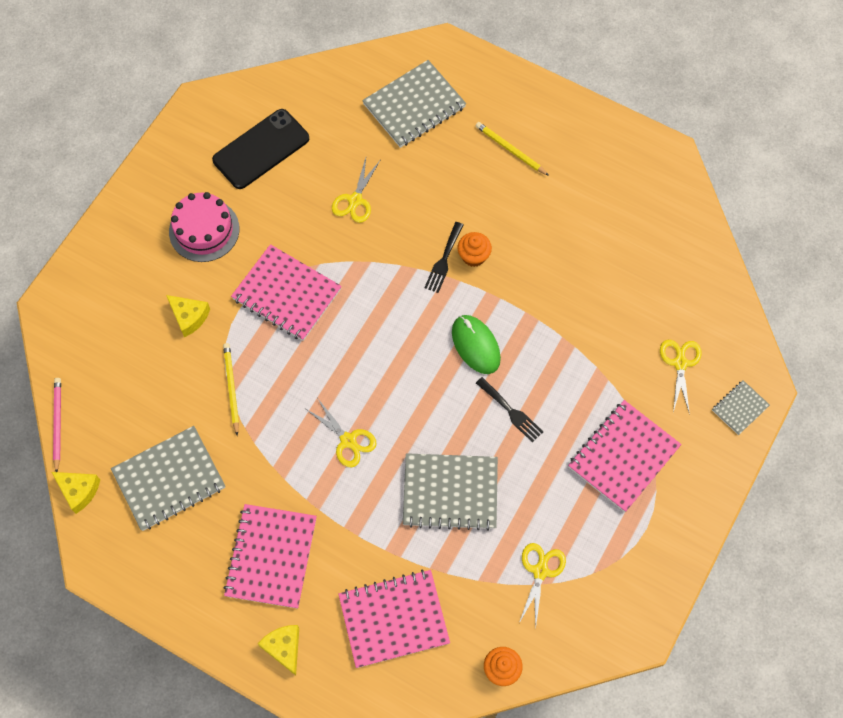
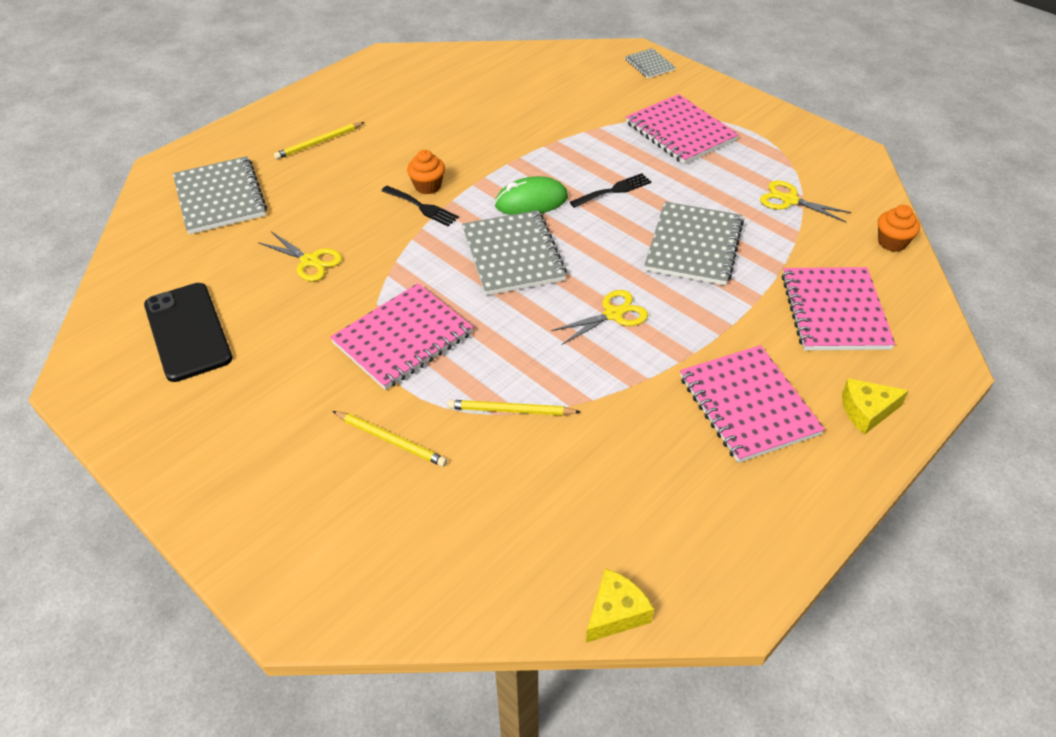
camera: 75 degrees left, 20 degrees down
(57, 424) = (498, 628): pink pencil -> none
(169, 479) = (622, 497): grey notebook -> grey notebook (513, 255)
(189, 317) = (391, 440): yellow cheese -> yellow pencil
(204, 230) = (270, 405): pink cake -> none
(271, 557) = (748, 405): pink notebook -> pink notebook turned 45 degrees clockwise
(680, 363) = (596, 86): yellow scissors -> none

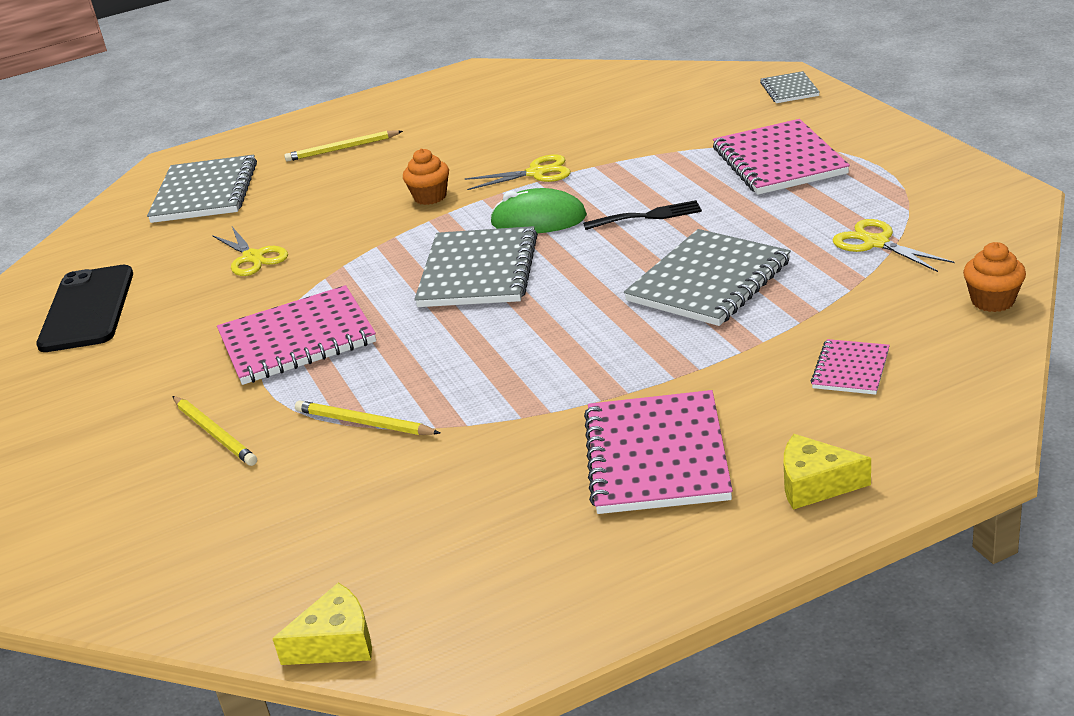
camera: 25 degrees right, 15 degrees down
(422, 207) = (409, 216): black fork -> none
(613, 314) = (554, 342): yellow scissors -> yellow scissors (536, 173)
(834, 311) = (850, 369): pink notebook -> pink notebook, size x0.51

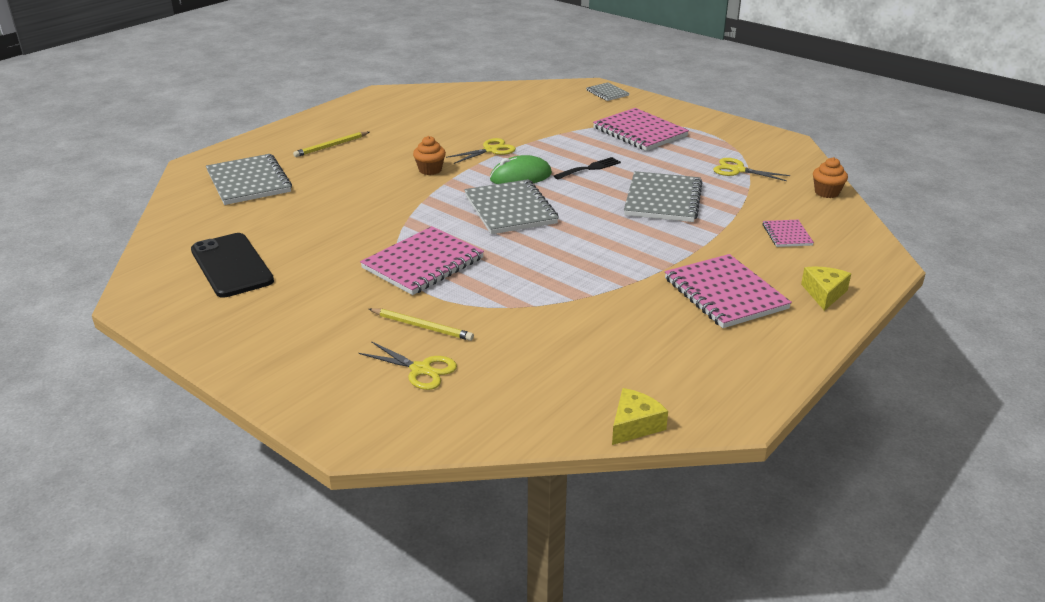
camera: 30 degrees left, 0 degrees up
(253, 257) = (334, 218): yellow scissors -> yellow scissors (421, 369)
(364, 423) = (523, 304): yellow pencil -> none
(815, 484) = (824, 293): yellow cheese -> yellow cheese turned 120 degrees clockwise

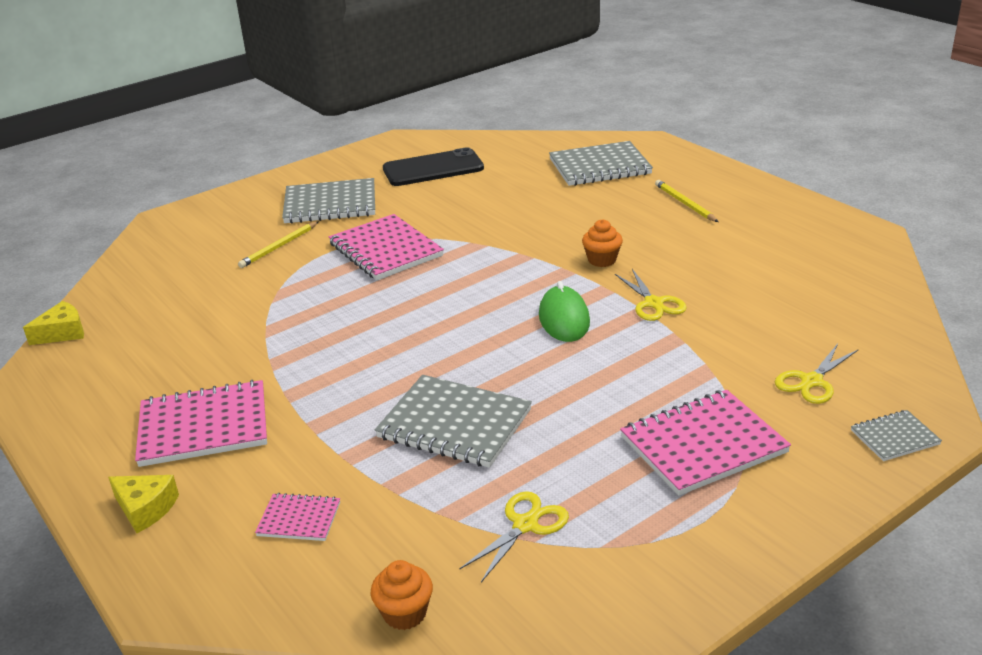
camera: 105 degrees right, 0 degrees up
(421, 369) = (219, 245): yellow scissors -> yellow scissors (811, 381)
(510, 209) = (477, 305): grey notebook -> grey notebook (330, 204)
(590, 168) = (574, 376): black fork -> none
(634, 425) = (62, 333): yellow cheese -> yellow cheese turned 90 degrees counterclockwise

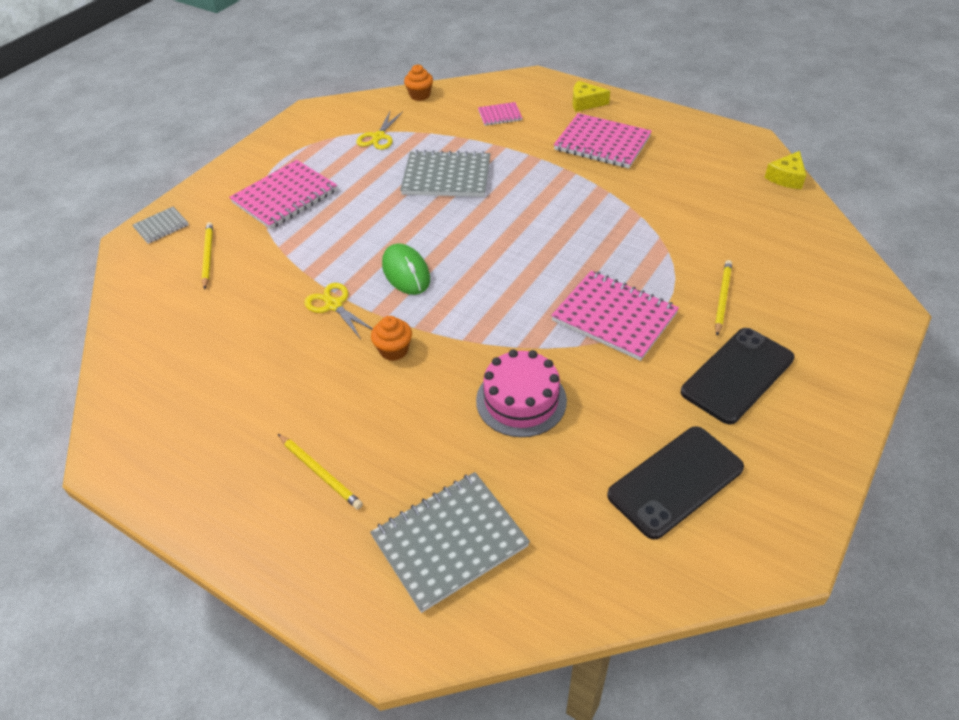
camera: 160 degrees right, 15 degrees up
(204, 426) = (602, 143): pink notebook -> pink notebook turned 60 degrees clockwise
(330, 204) = (737, 375): grey notebook -> black phone
(508, 215) = (521, 400): none -> pink cake
(811, 381) = (208, 256): yellow scissors -> yellow pencil

